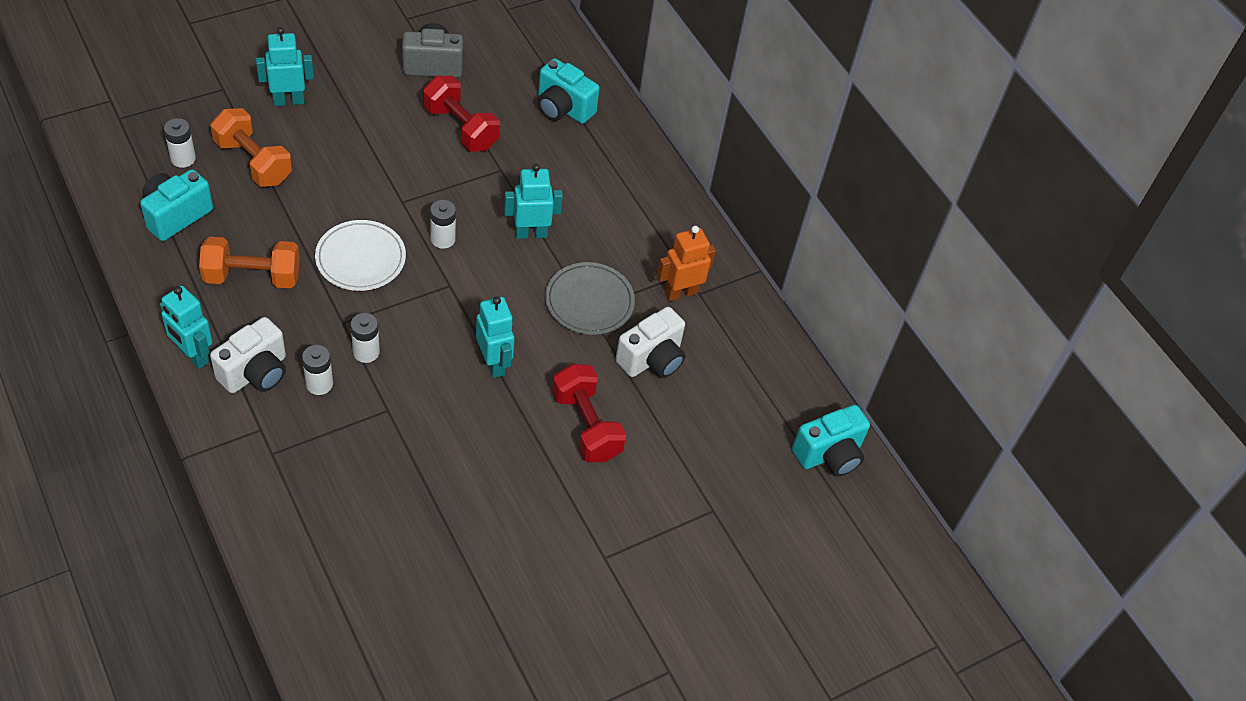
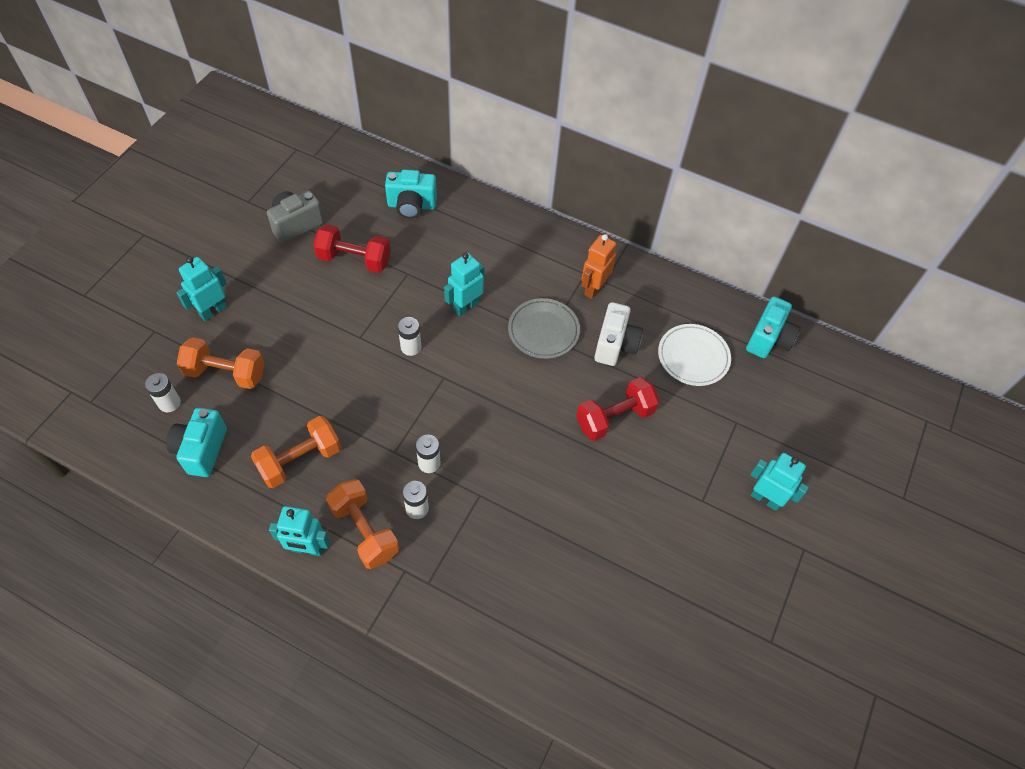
camera: 30 degrees left, 5 degrees up
(255, 373) = (364, 531): white camera -> orange dumbbell
(360, 258) = (366, 397): white plate -> white plate (693, 357)
(494, 363) = (520, 414): turquoise robot -> turquoise robot (765, 498)
(586, 425) = (614, 418): red dumbbell -> red dumbbell turned 60 degrees counterclockwise

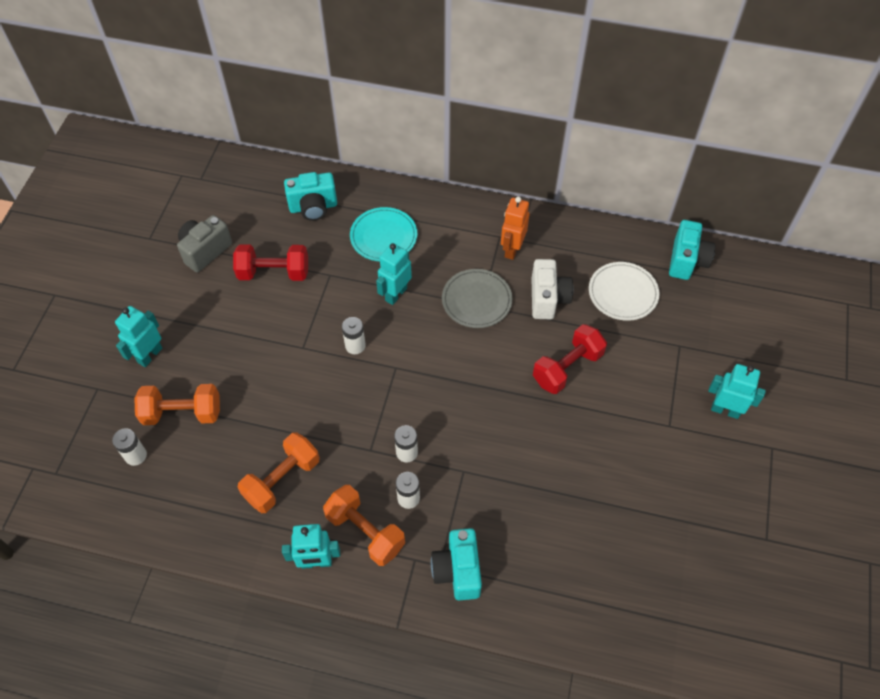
camera: 10 degrees left, 0 degrees up
(201, 450) = (182, 493): turquoise camera -> turquoise camera (457, 571)
(471, 248) = (383, 236): none -> turquoise plate

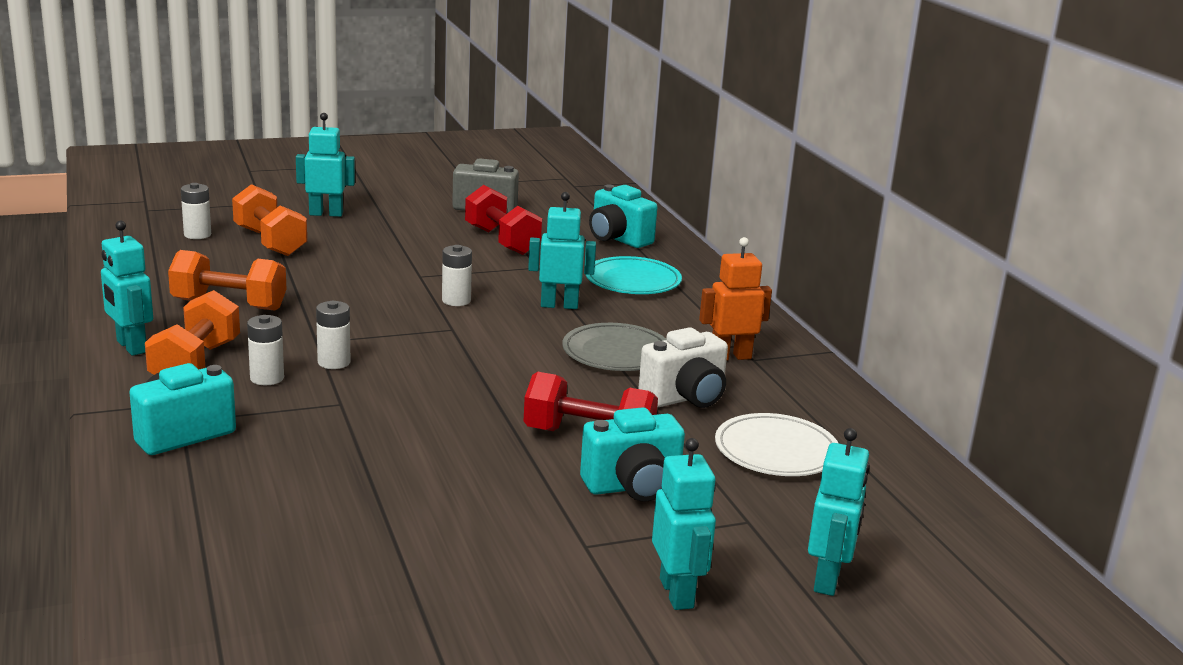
camera: 55 degrees right, 35 degrees down
(687, 261) = (917, 491): turquoise camera -> turquoise camera (633, 487)
(740, 345) = (828, 580): none -> turquoise robot

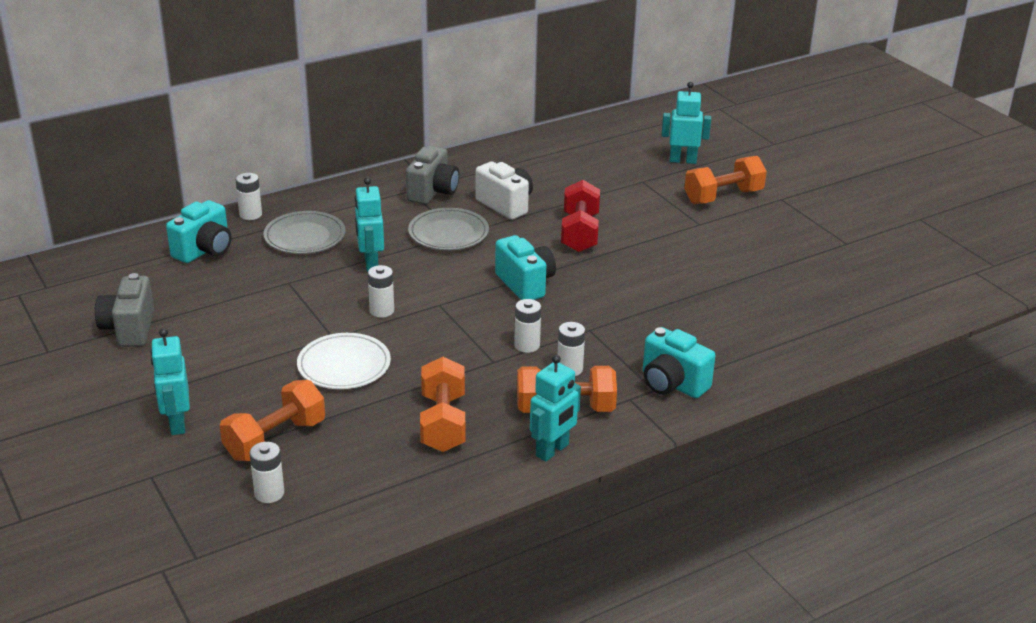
camera: 100 degrees left, 10 degrees up
(502, 241) = (228, 307): red dumbbell -> none
(632, 281) = (305, 237): turquoise plate -> grey plate
(633, 487) = (629, 215): turquoise camera -> turquoise camera (525, 284)
(677, 593) = (723, 197): turquoise robot -> orange dumbbell
(691, 262) = (250, 214): none -> white battery
(730, 357) = (433, 192): orange robot -> grey camera
(776, 451) = (559, 175): white plate -> white plate (344, 365)

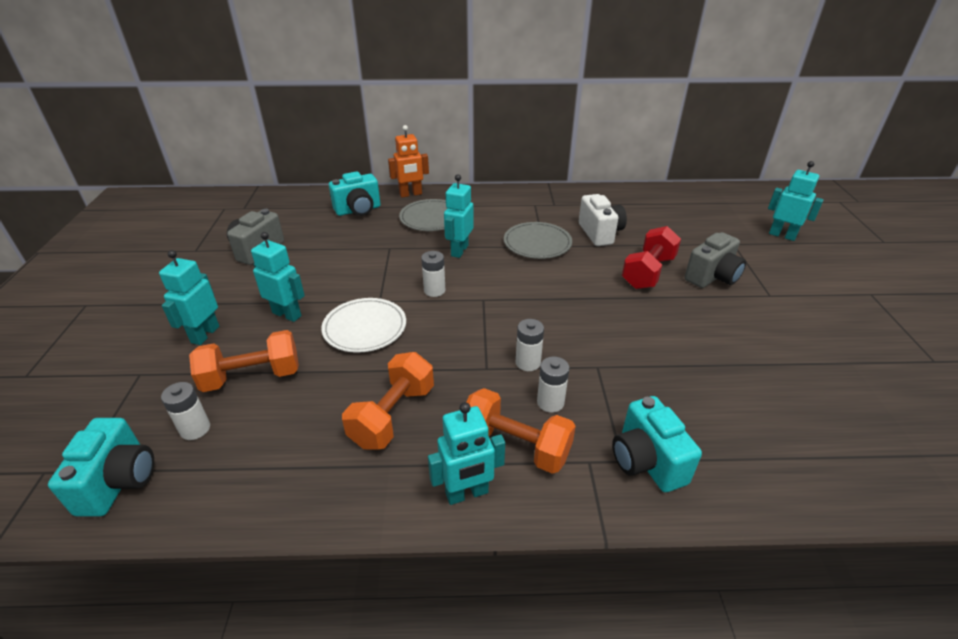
camera: 30 degrees right, 5 degrees up
(246, 379) = (287, 314): none -> turquoise robot
(250, 214) = (411, 194): white battery -> orange robot
(433, 192) = (550, 210): grey camera -> grey camera (712, 277)
(525, 284) = (568, 304): turquoise camera -> turquoise camera (119, 482)
(723, 197) = (807, 276): orange dumbbell -> none

